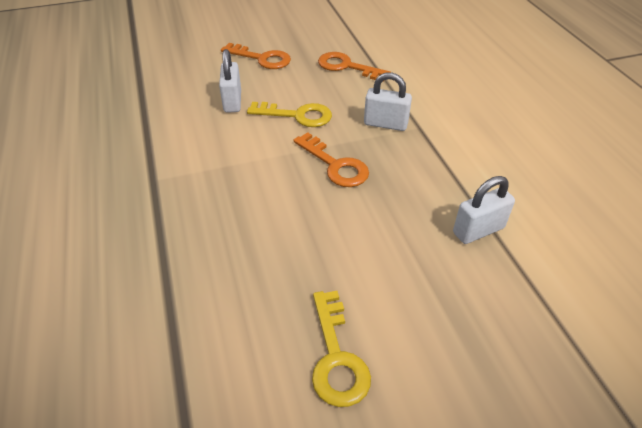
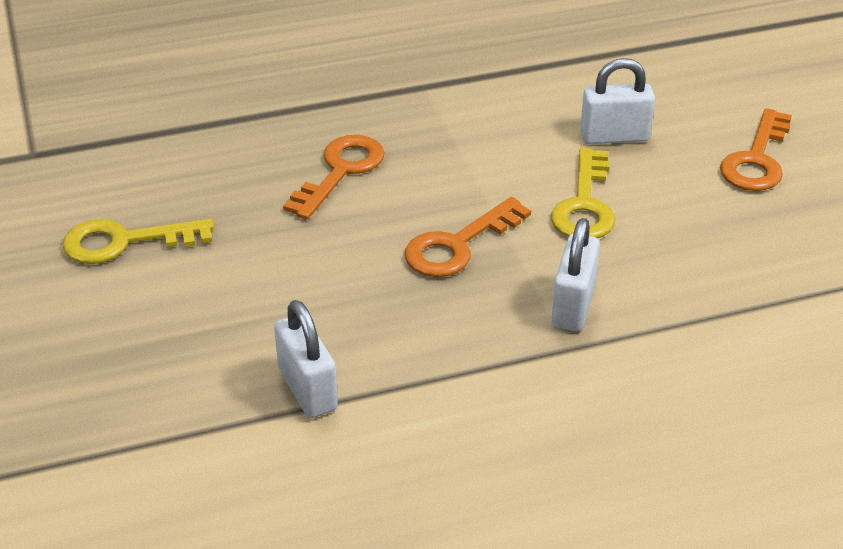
camera: 90 degrees right, 5 degrees down
(346, 67) = (756, 263): orange key -> orange key (341, 171)

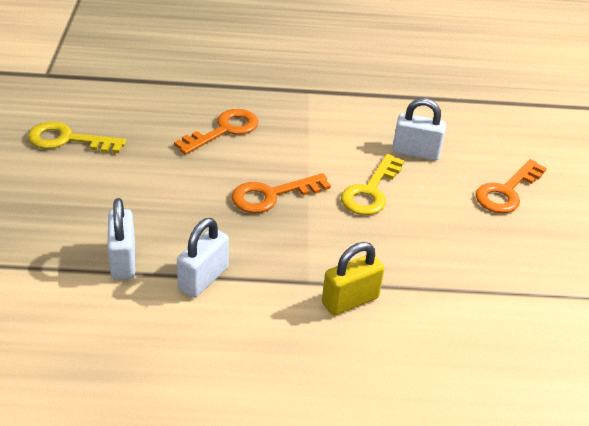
camera: 15 degrees right, 0 degrees up
(573, 306) = (325, 254): white padlock -> white padlock (203, 279)
(638, 357) = (350, 300): none -> yellow padlock

